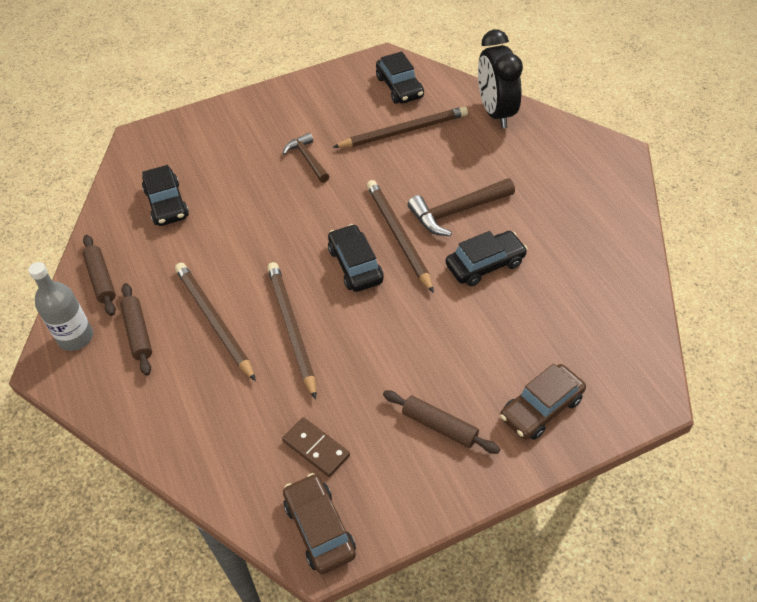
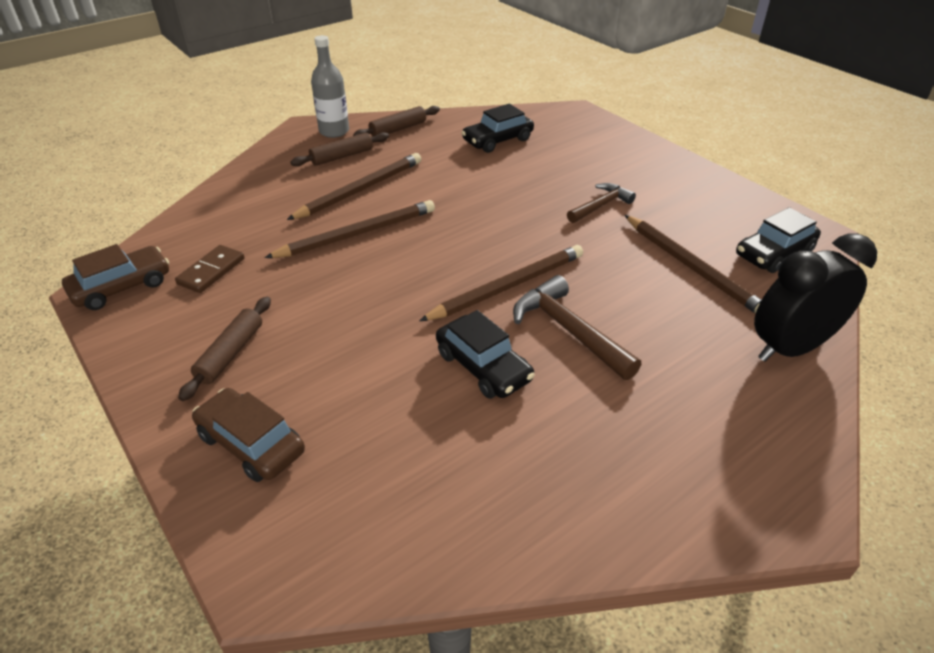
camera: 75 degrees right, 10 degrees down
(355, 265) = (452, 261): black car -> none

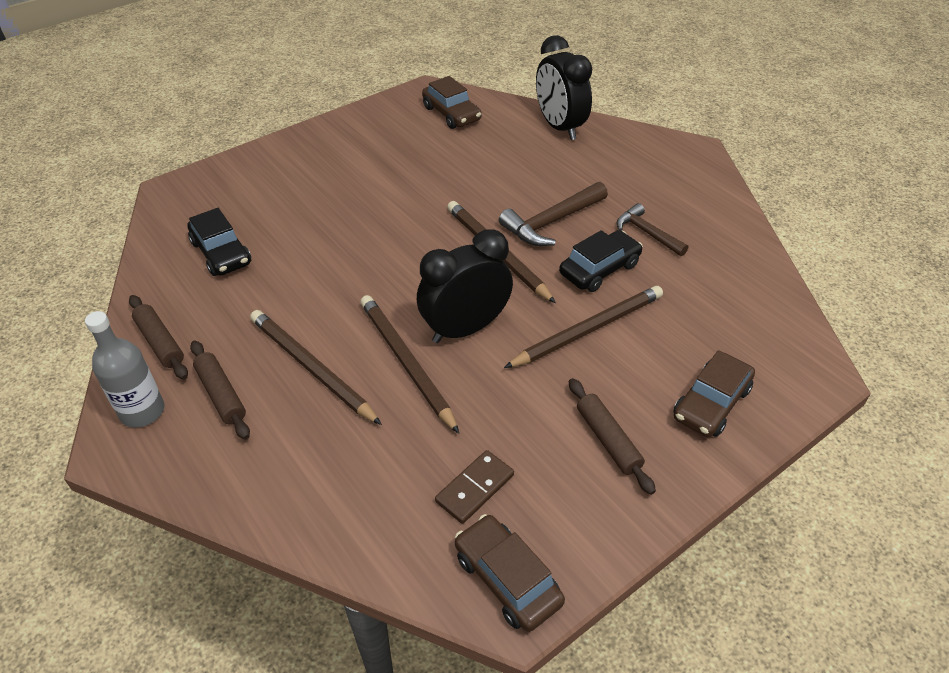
camera: 90 degrees left, 5 degrees up
(211, 271) = (474, 488): brown domino -> brown domino turned 75 degrees counterclockwise
(231, 353) = (608, 440): brown rolling pin -> brown rolling pin turned 45 degrees clockwise
(395, 265) = (465, 328): none -> black clock
(600, 205) = (372, 190): brown hammer -> brown hammer (647, 233)
(692, 267) = (469, 153): brown pencil -> brown pencil (588, 329)
(774, 253) = (451, 114): black car -> brown car

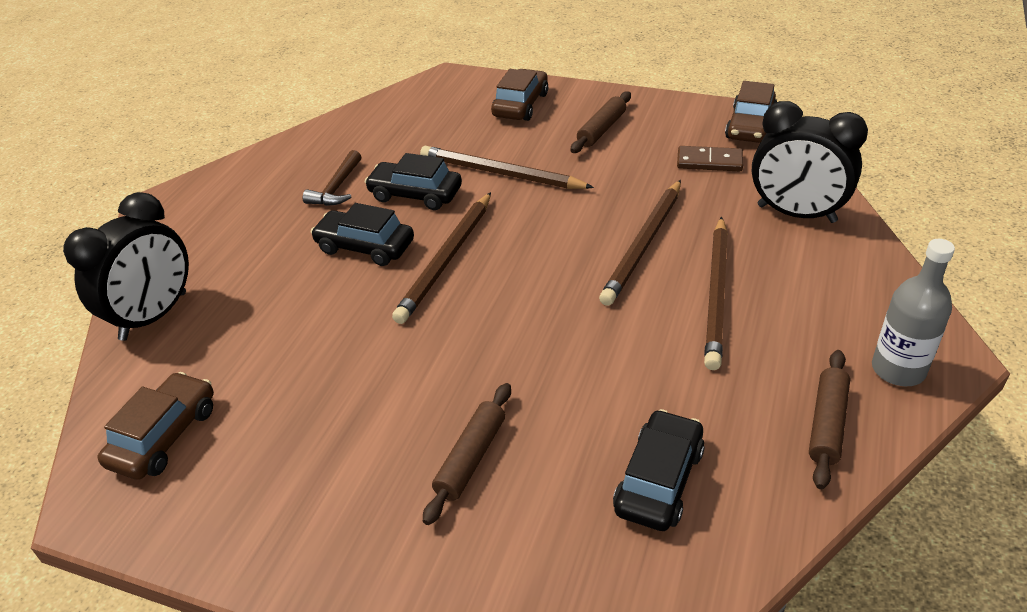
camera: 120 degrees left, 5 degrees down
(221, 395) = (814, 331): brown rolling pin -> brown rolling pin (471, 458)
(465, 328) = (568, 232): black clock -> black clock (796, 214)
(551, 222) = (365, 247): brown hammer -> black car
(711, 403) = (520, 105): brown car -> brown car turned 75 degrees counterclockwise

